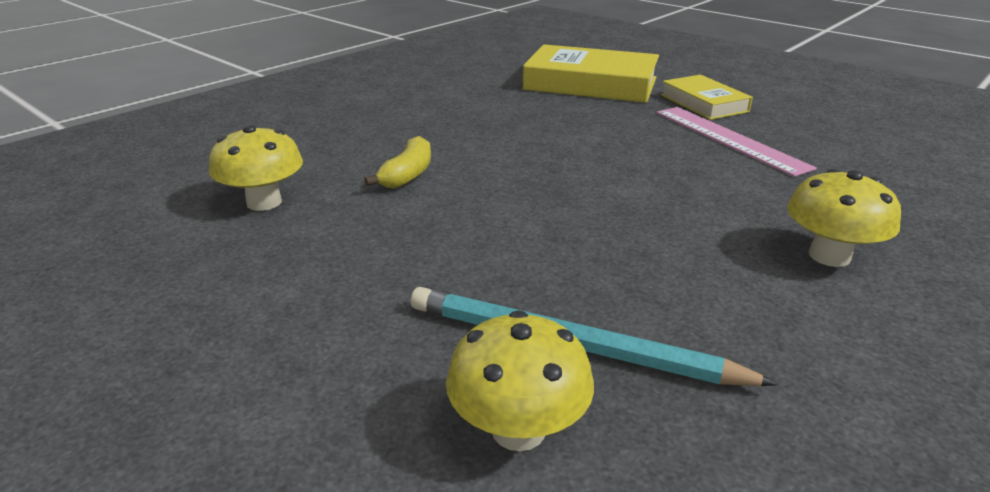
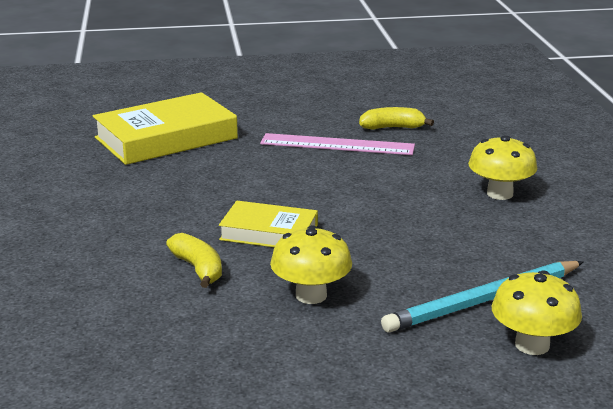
camera: 50 degrees left, 5 degrees down
(264, 202) = (145, 342): yellow mushroom -> yellow mushroom (311, 295)
(704, 103) = (274, 123): yellow book -> yellow book (269, 232)
(822, 147) = (392, 128): none -> yellow banana

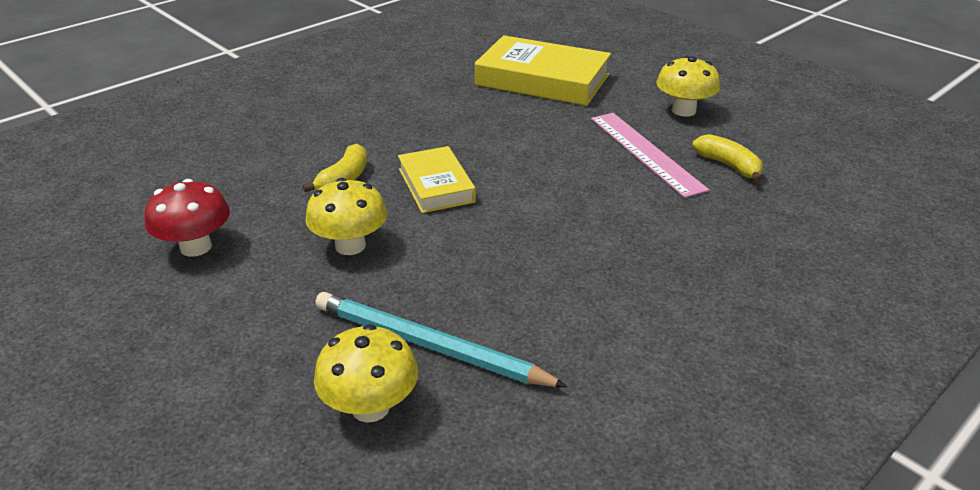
camera: 55 degrees right, 10 degrees up
(212, 373) = (196, 247): none -> red mushroom
(500, 194) = (672, 279): yellow mushroom -> yellow mushroom (683, 110)

